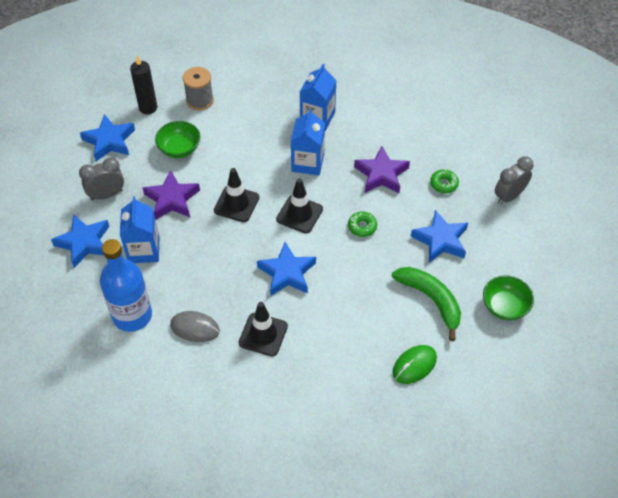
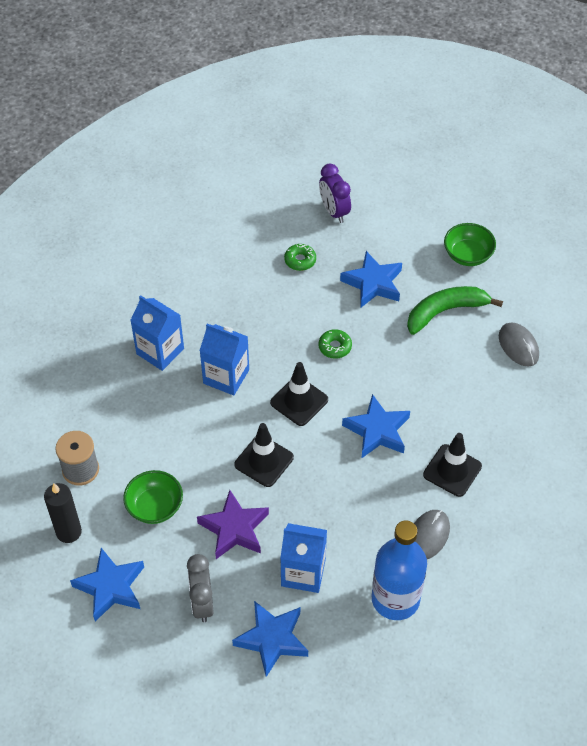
camera: 75 degrees left, 0 degrees up
(381, 174) = (268, 311): purple star -> none
(414, 365) = (518, 346): green mouse -> grey mouse
(509, 196) = (334, 211): grey clock -> purple clock

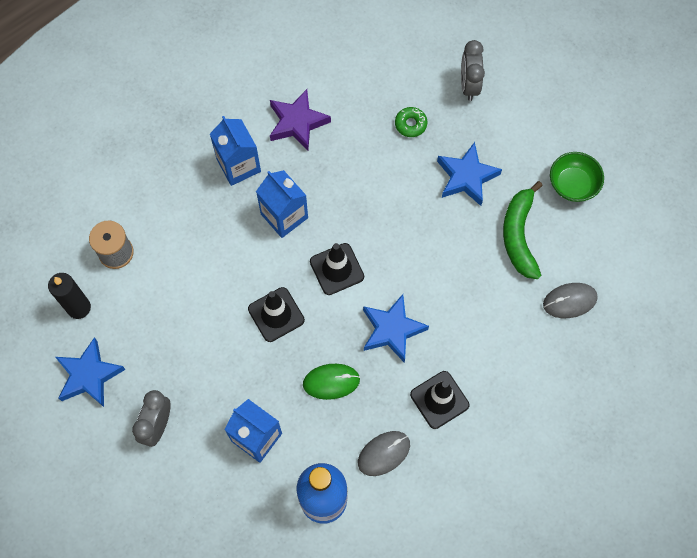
camera: 25 degrees right, 15 degrees up
(155, 507) = (161, 316): green bowl -> none
(234, 529) = (218, 368): purple star -> purple star (297, 122)
(272, 639) = (199, 487): blue star -> none
(334, 211) = (469, 85): purple clock -> grey clock
(335, 347) = (397, 228): green donut -> none
(346, 496) = (331, 382): none -> green mouse
(445, 312) = (519, 235): green banana -> green banana turned 90 degrees counterclockwise
(518, 346) = (569, 301): grey mouse -> grey mouse turned 75 degrees clockwise

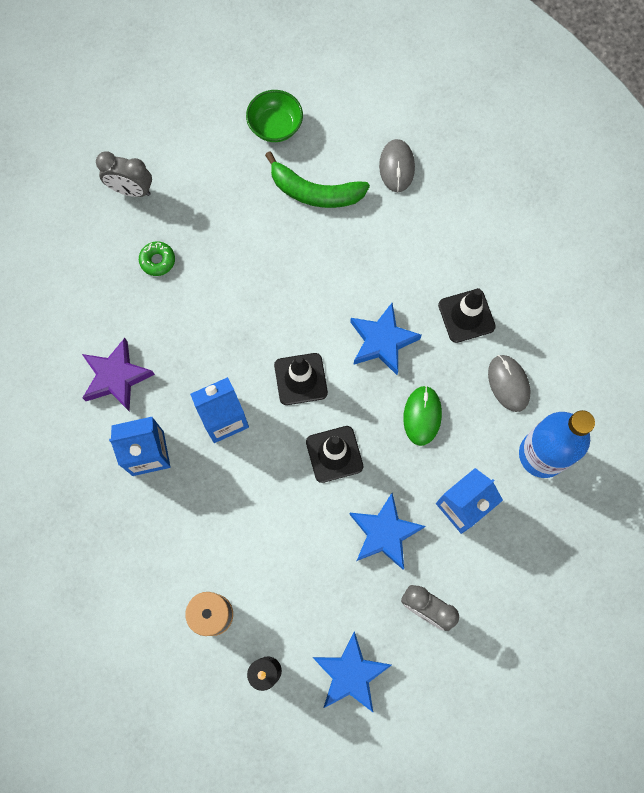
camera: 75 degrees left, 5 degrees up
(466, 177) = (236, 223): blue star -> blue star (384, 533)

